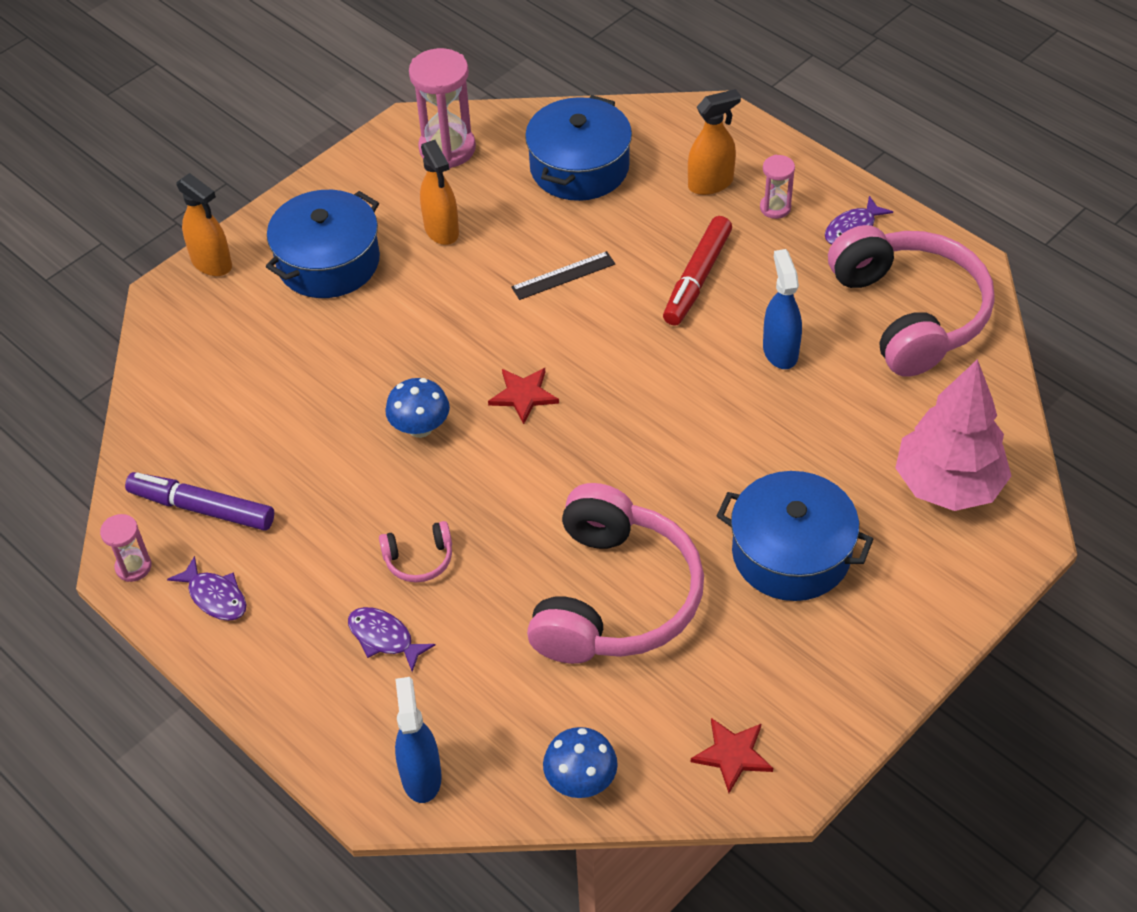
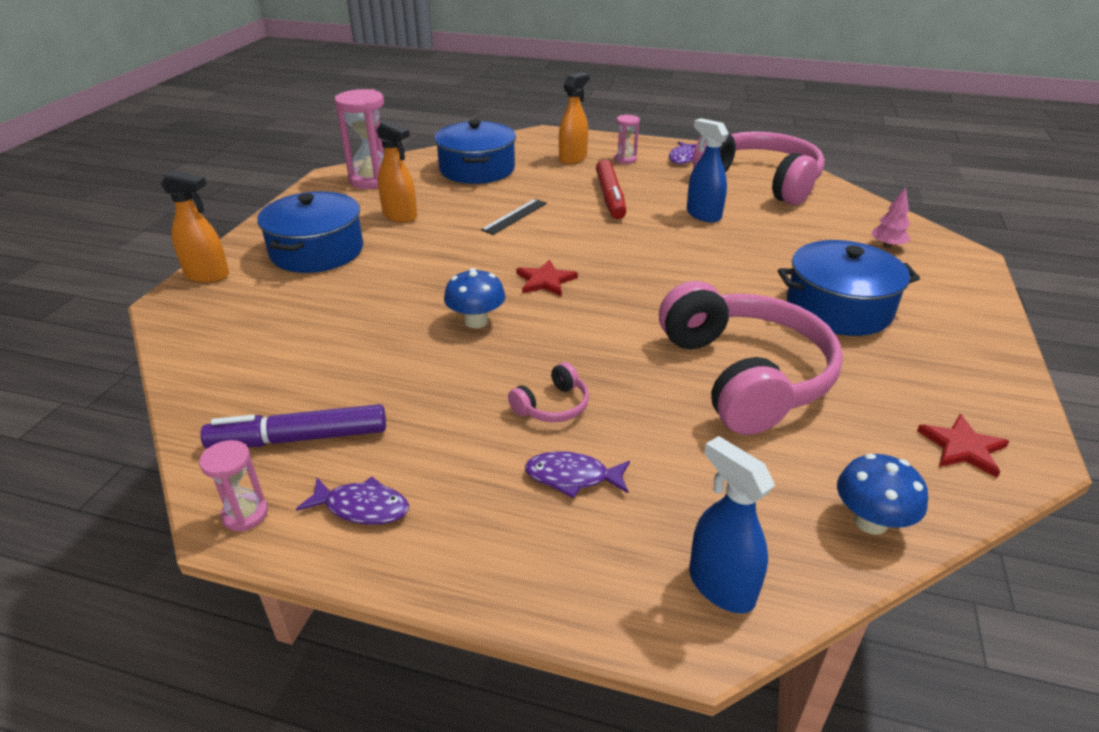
camera: 30 degrees left, 15 degrees down
(947, 485) = (887, 246): pink tree -> pink tree, size x0.42

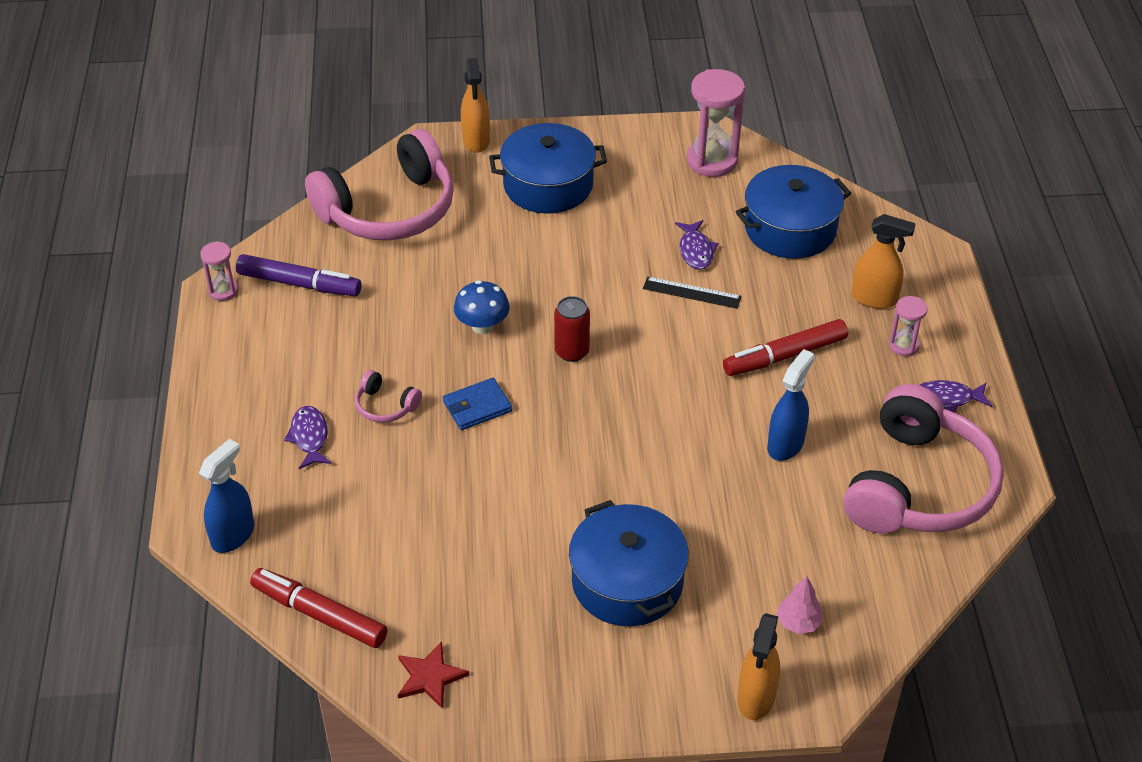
camera: 70 degrees right, 10 degrees up
(299, 438) = (299, 284): purple marker -> purple marker turned 135 degrees clockwise
(362, 507) = (246, 341): purple fish -> purple fish (696, 251)
(400, 216) = (645, 211): orange spray bottle -> orange spray bottle (756, 698)
(545, 281) = (572, 351): red star -> red can
(587, 345) = (477, 407): none -> blue wallet
(744, 376) = (475, 519): pink headphones -> pink headphones (389, 209)
(870, 521) = (319, 614): blue mushroom -> red marker

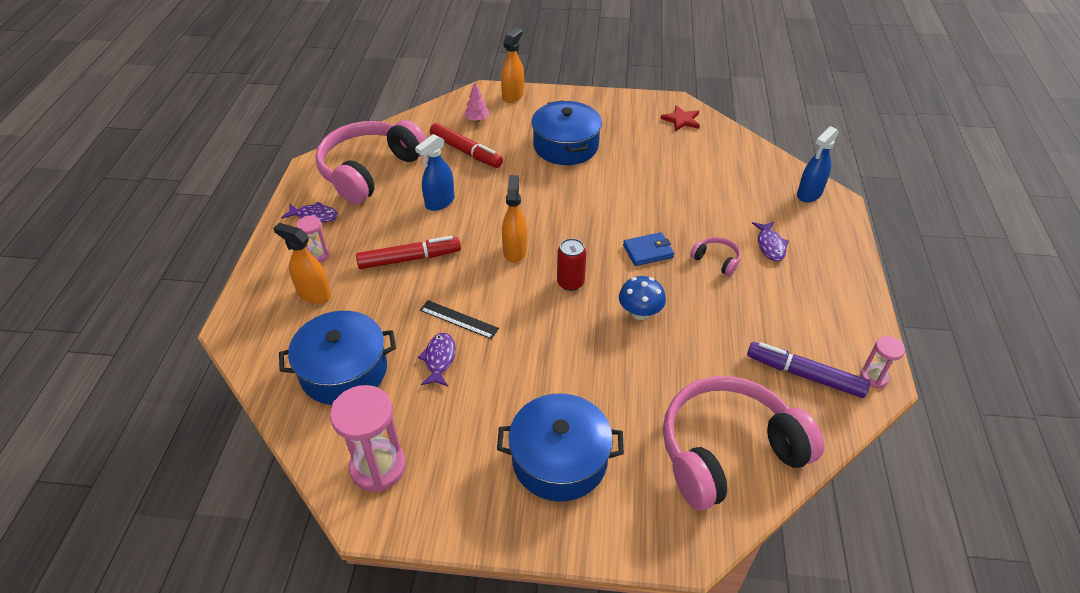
camera: 170 degrees left, 0 degrees up
(319, 614) = (746, 151): red marker -> red marker (466, 151)
(476, 141) = (631, 541): orange spray bottle -> orange spray bottle (515, 251)

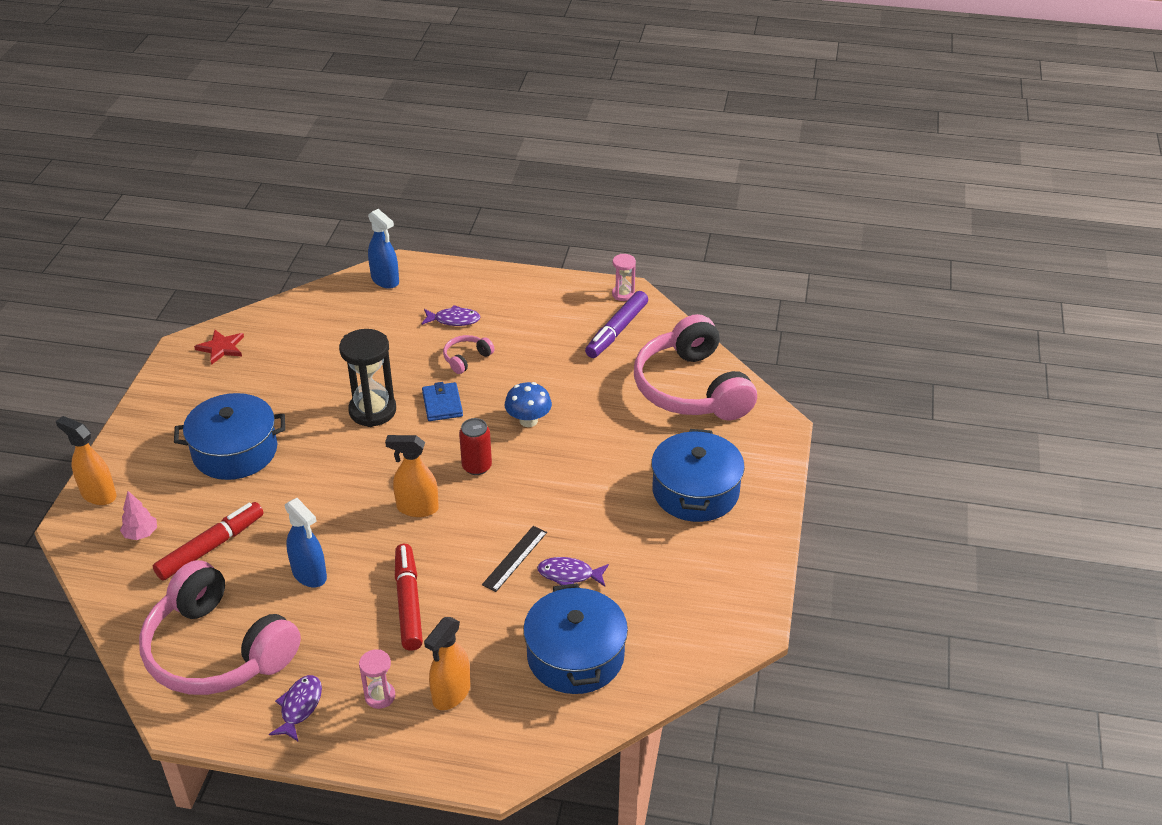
camera: 85 degrees left, 5 degrees down
(378, 467) = (699, 620): pink hourglass -> none
(628, 210) = (372, 411): none -> black hourglass

